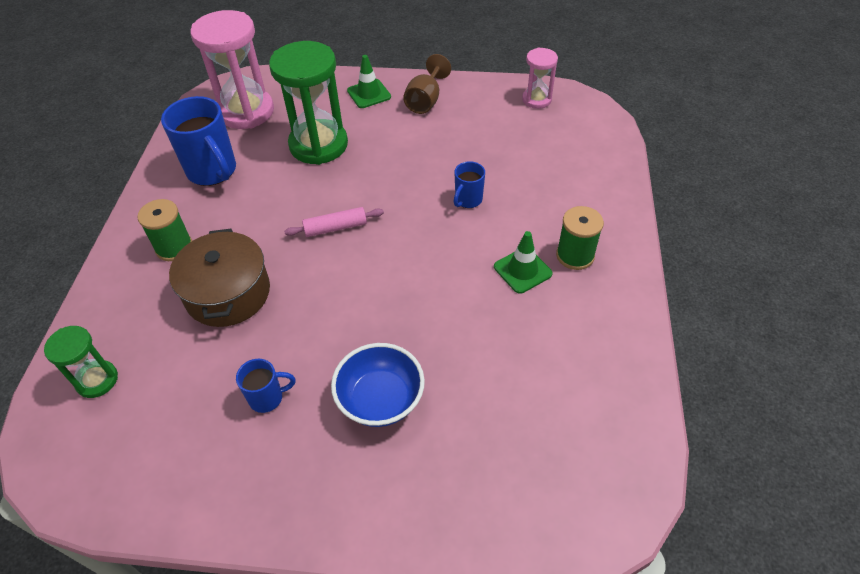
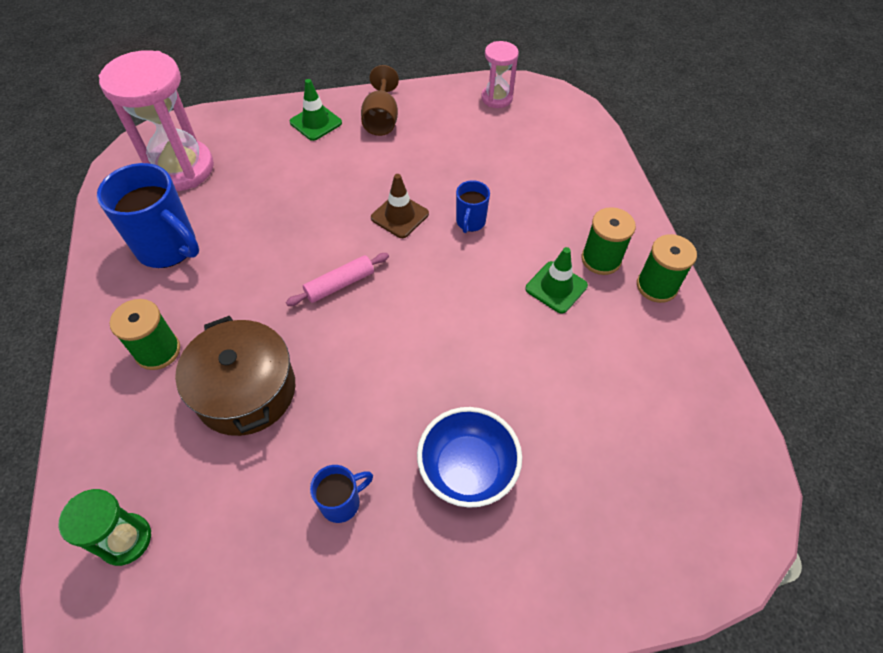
camera: 20 degrees left, 5 degrees up
(318, 145) = (282, 192): green hourglass -> none
(408, 183) = (399, 216): none -> brown traffic cone
(618, 290) = (656, 286): none -> green spool

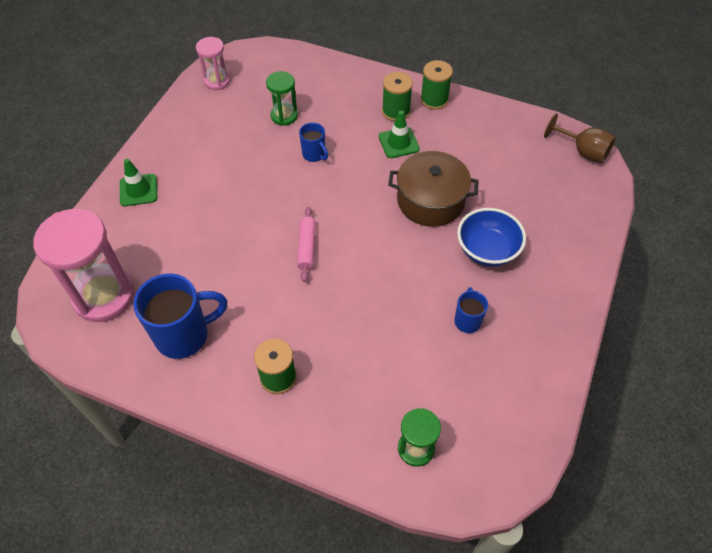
camera: 55 degrees left, 0 degrees up
(246, 391) = (352, 337): brown pot -> brown pot (430, 200)
(381, 119) = (174, 152): brown goblet -> brown goblet (583, 151)
(399, 216) = (276, 187): brown traffic cone -> none
(500, 170) = (284, 116): none -> green hourglass

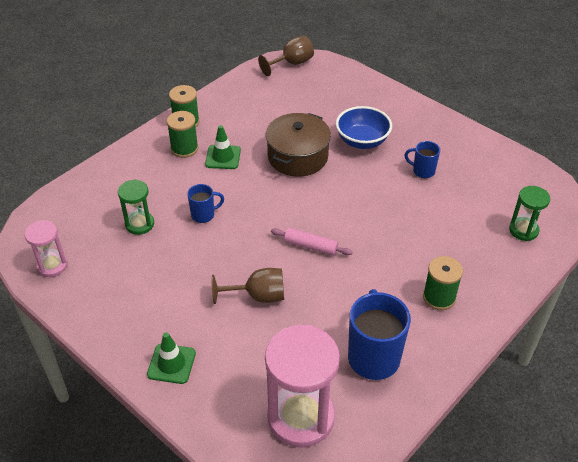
camera: 70 degrees left, 10 degrees down
(229, 225) = (258, 296): none -> brown goblet

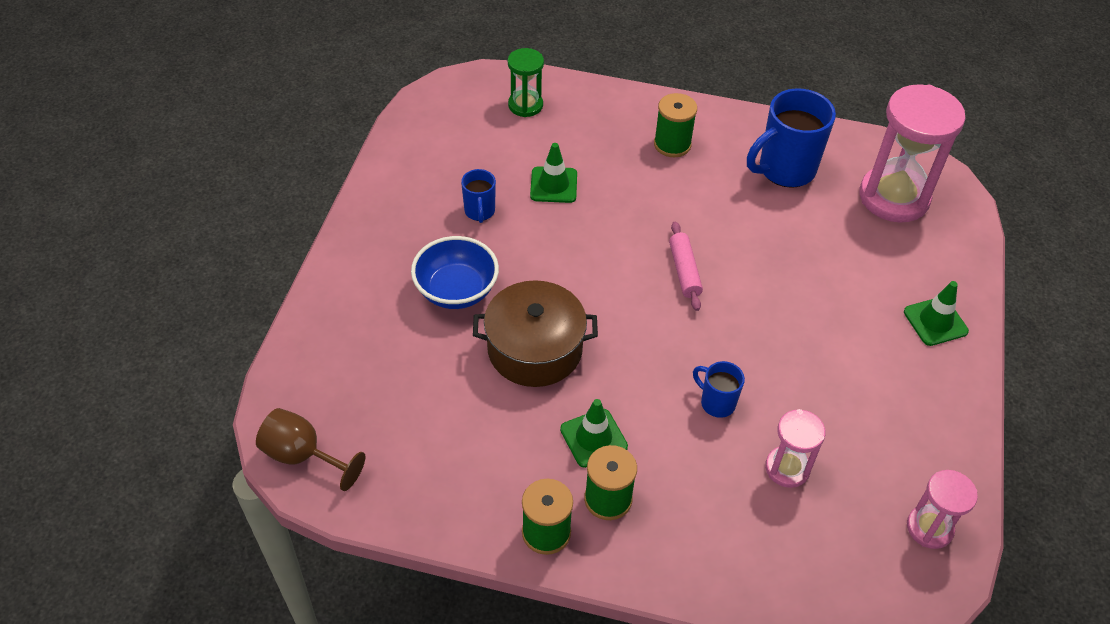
camera: 120 degrees left, 5 degrees up
(139, 224) = (787, 468): green hourglass -> pink hourglass
(258, 296) = (792, 288): brown goblet -> none
(429, 214) = (553, 185): none -> green traffic cone

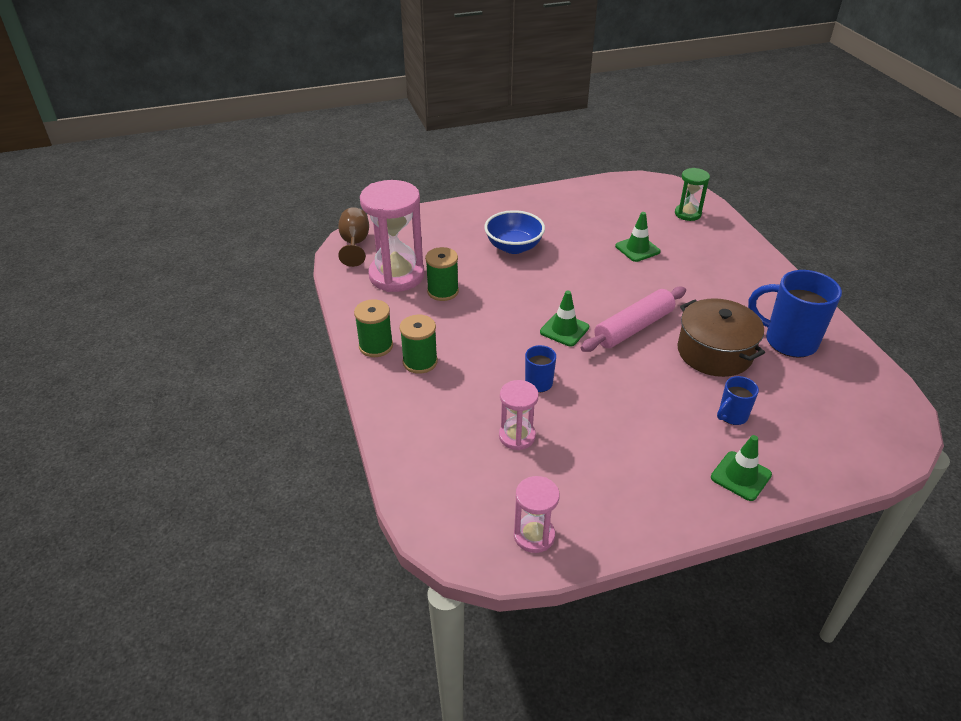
camera: 60 degrees right, 10 degrees down
(479, 212) = (581, 231): blue mug -> blue mug (732, 416)
(535, 349) = (502, 291): brown pot -> brown pot (714, 352)
(593, 438) = (459, 339): green traffic cone -> green traffic cone (564, 330)
(672, 144) = (738, 282): green spool -> green spool (443, 291)
(684, 271) = (633, 328): pink rolling pin -> pink rolling pin, size x1.62
(894, 197) = (841, 409): pink hourglass -> pink hourglass (396, 275)

